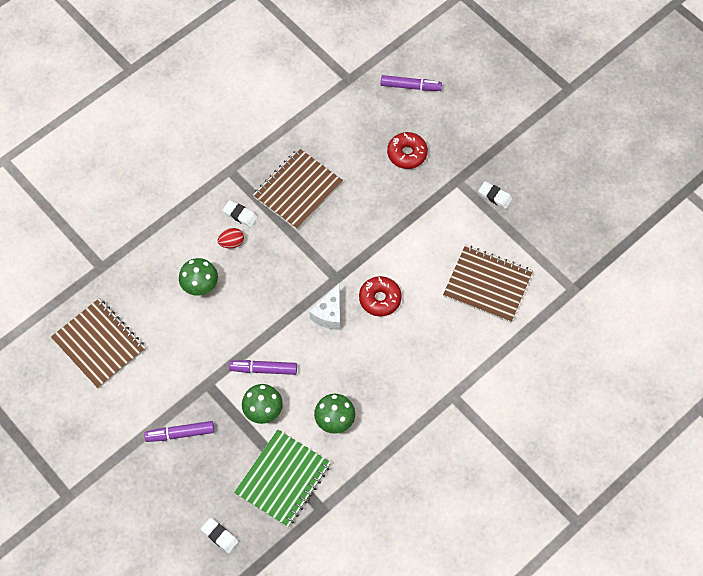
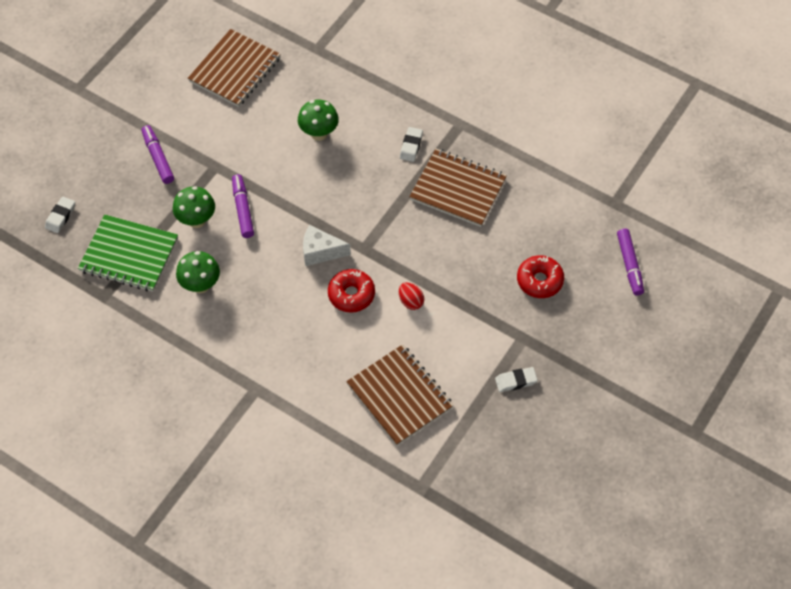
camera: 75 degrees right, 5 degrees down
(231, 243) = (377, 147): red egg -> red egg (411, 301)
(487, 285) = (399, 396): brown notebook -> brown notebook turned 45 degrees counterclockwise
(495, 196) = (516, 381): white eraser -> white eraser turned 60 degrees clockwise

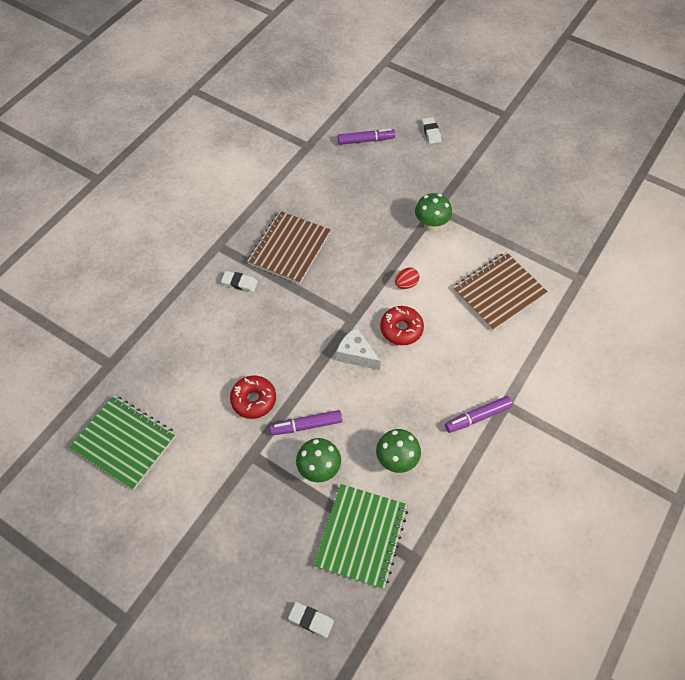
camera: 90 degrees left, 0 degrees up
(158, 158) = (236, 516): purple marker -> purple marker (478, 417)
(235, 70) = (124, 443): brown notebook -> green notebook
(319, 134) = (218, 359): green mushroom -> green mushroom (431, 225)
(320, 252) = (356, 355): white cheese -> white cheese turned 120 degrees clockwise
(516, 381) = (475, 214): white eraser -> white eraser (431, 132)
(539, 281) = (382, 196): red donut -> red donut (253, 400)

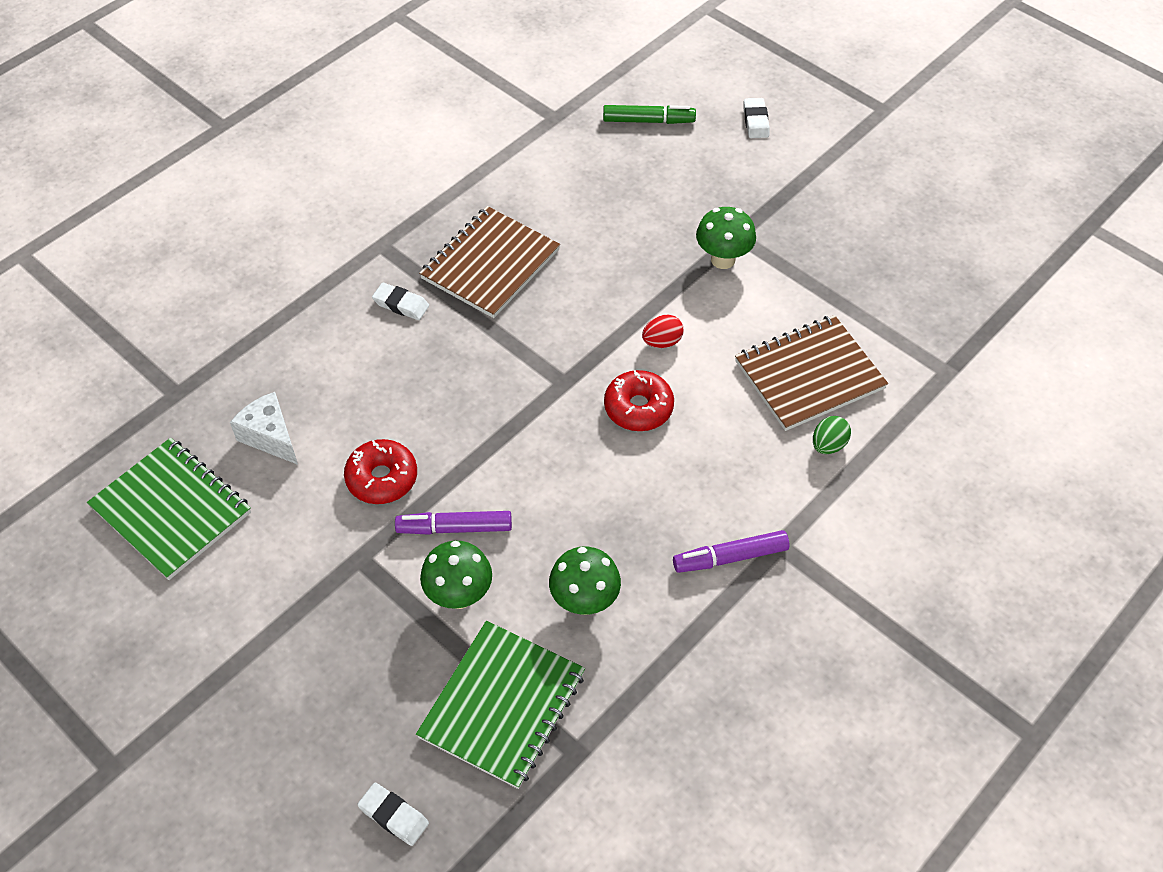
camera: 10 degrees right, 5 degrees down
(356, 355) = (557, 436): white cheese -> white cheese (270, 437)
(365, 140) = (648, 121): purple marker -> green marker
(520, 335) = (828, 445): none -> green egg

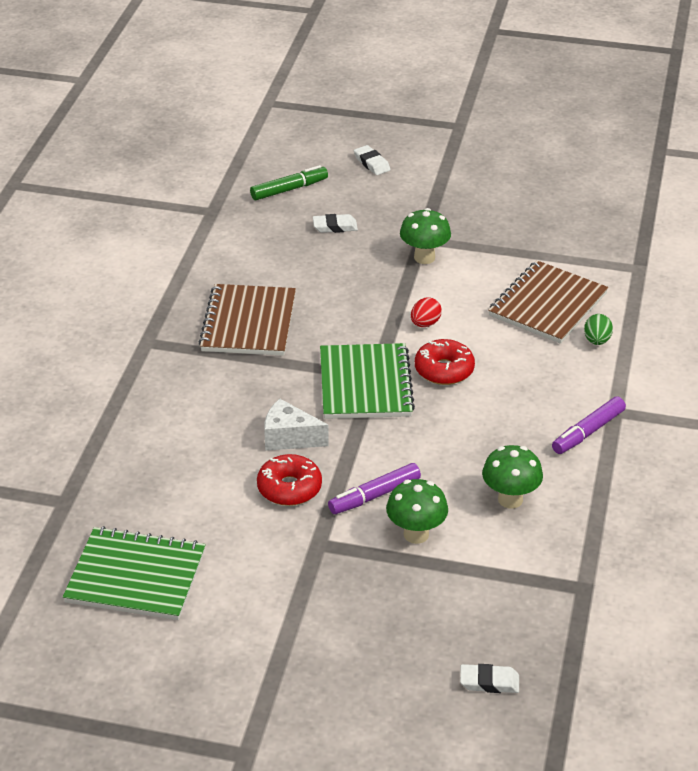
camera: 30 degrees left, 15 degrees down
(270, 437) = (173, 498): white cheese -> white cheese (289, 438)
(401, 304) = (200, 374): white eraser -> white eraser (335, 227)
(502, 705) = (507, 584): green notebook -> green notebook (365, 384)

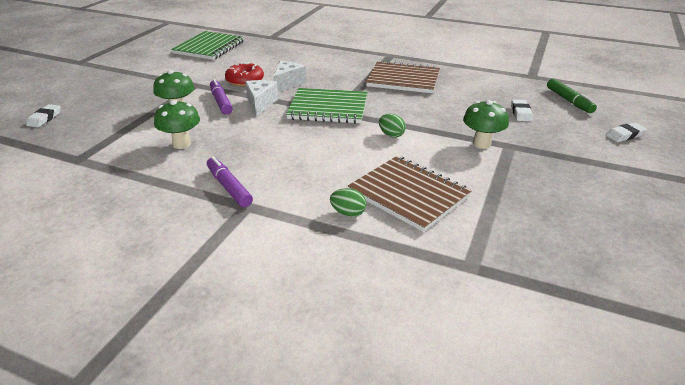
camera: 100 degrees right, 5 degrees down
(369, 452) = (260, 103): none -> white cheese
(425, 324) = (391, 135): red egg -> green egg
(444, 370) = (333, 136): red donut -> none

